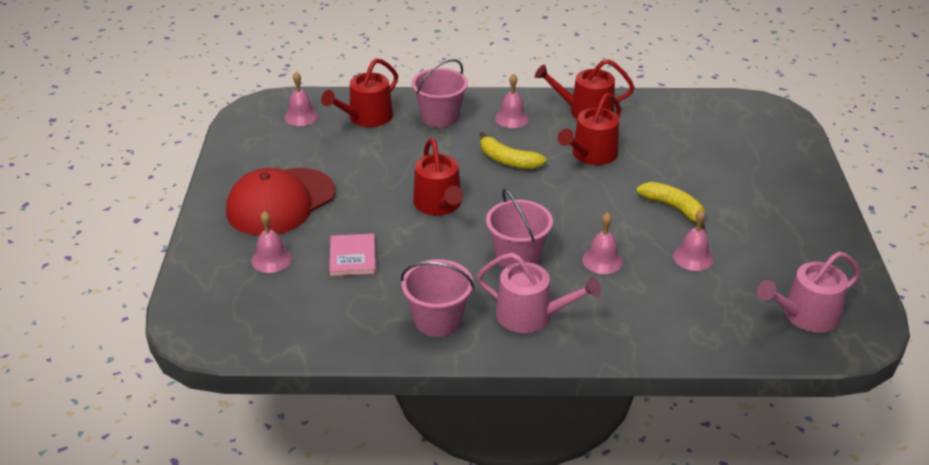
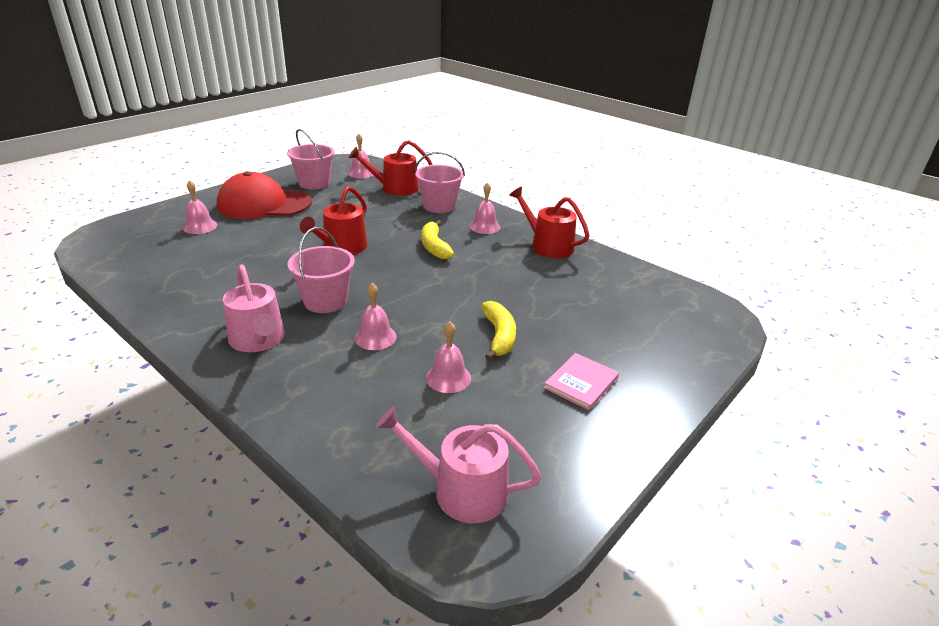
camera: 40 degrees right, 5 degrees down
(352, 256) = (238, 247): pink book -> pink book (581, 382)
(438, 320) = (204, 306): pink bucket -> pink bucket (314, 183)
(591, 155) = (500, 271): red watering can -> none

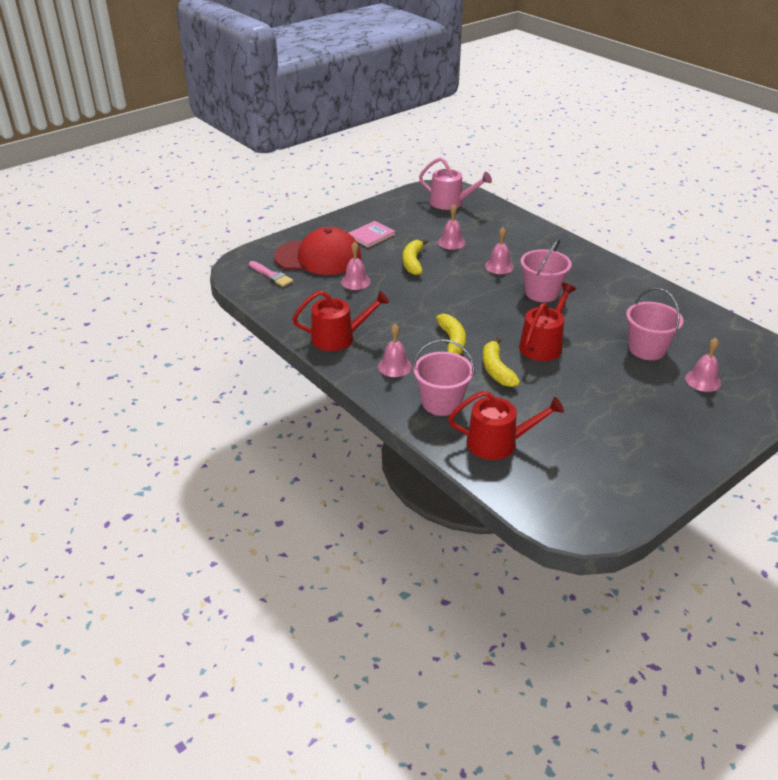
camera: 170 degrees left, 5 degrees up
(258, 340) = (578, 269): pink watering can -> none
(264, 204) = (655, 415): red cap -> red cap (318, 257)
(314, 183) = (612, 459): pink bucket -> pink bucket (647, 349)
(361, 173) = (552, 484): pink bell -> pink bell (355, 281)
(391, 227) = (496, 370): none -> yellow banana
(547, 245) = (338, 338): red watering can -> red watering can turned 60 degrees counterclockwise
(671, 306) = (271, 275): none -> pink brush

